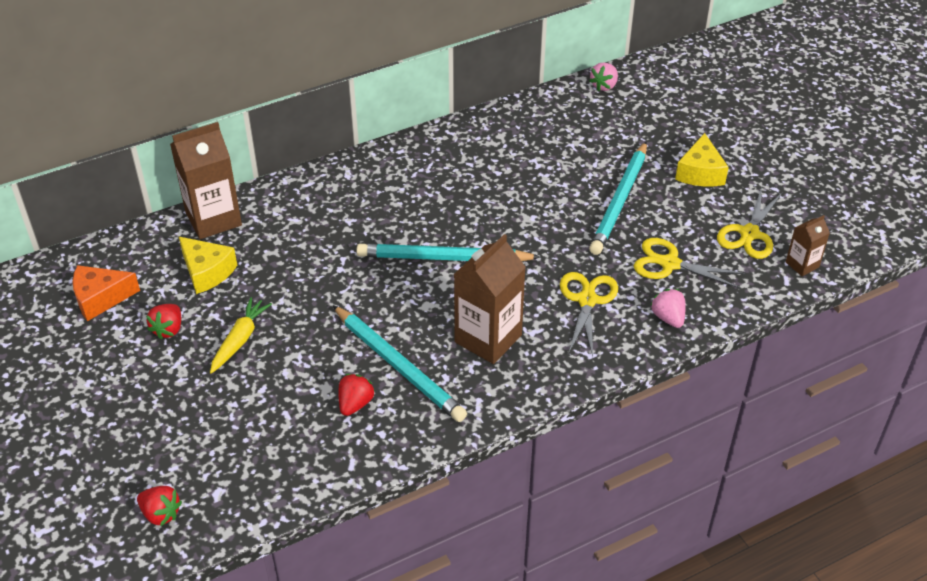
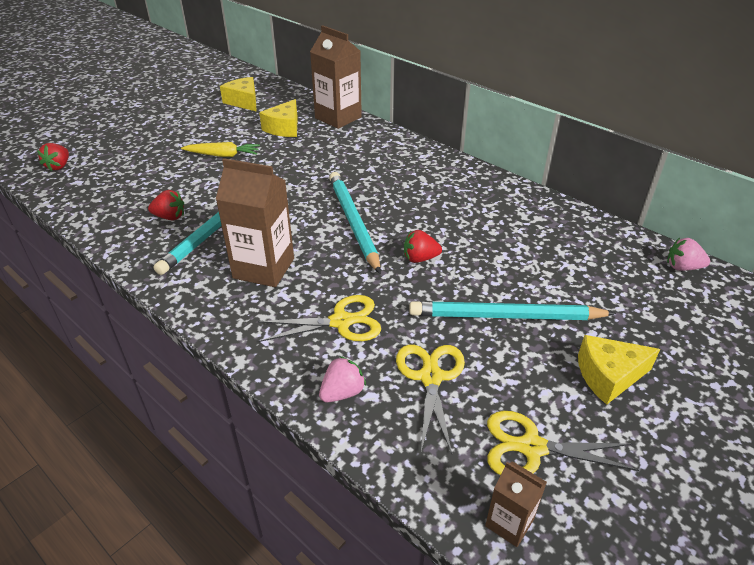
camera: 70 degrees right, 5 degrees down
(100, 298) = (244, 102): orange cheese -> yellow cheese
(168, 329) = (224, 129): red strawberry -> red strawberry (420, 258)

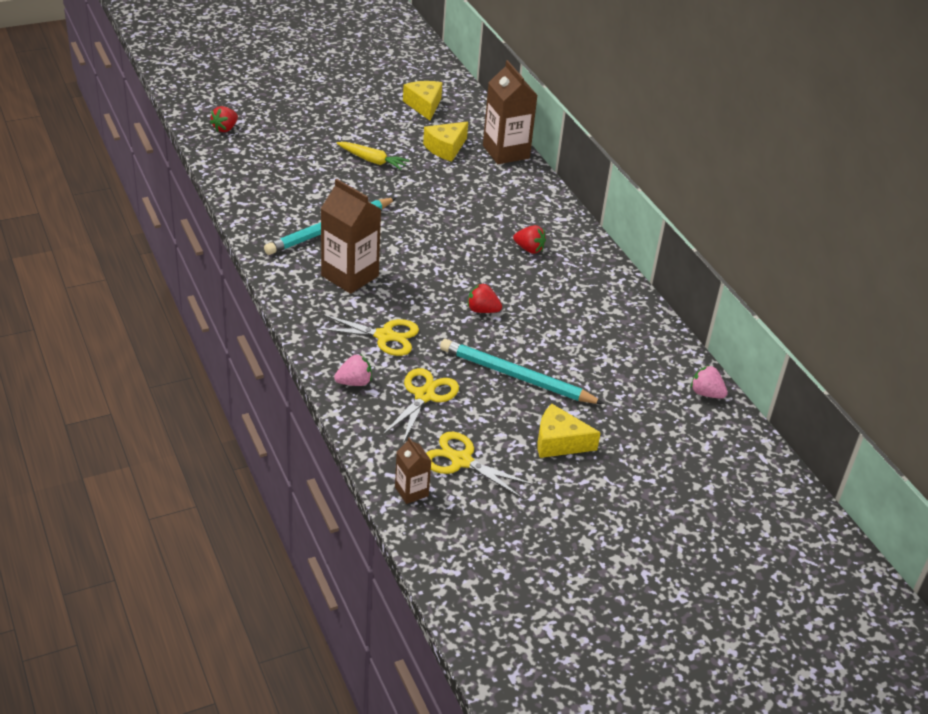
camera: 20 degrees right, 0 degrees up
(170, 217) = (297, 207): red strawberry -> red strawberry (529, 249)
(353, 222) = (448, 261): turquoise pencil -> none

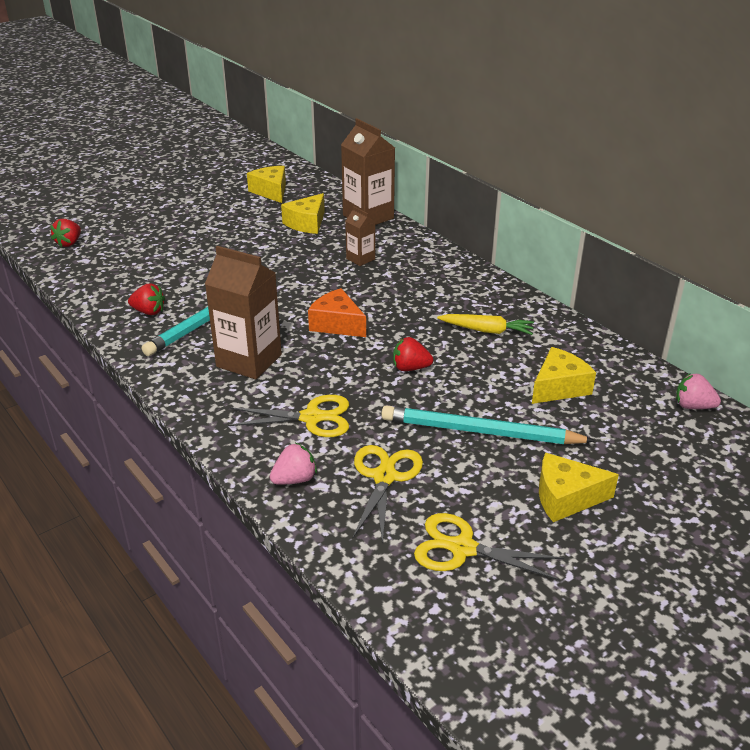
camera: 10 degrees left, 5 degrees down
(372, 160) = (235, 246): yellow carrot -> yellow carrot (486, 330)
(411, 491) = (417, 605): brown carton -> brown carton (360, 259)
(435, 257) = (337, 324): none -> orange cheese
(529, 249) = (432, 298): red strawberry -> red strawberry (149, 312)
(600, 353) = (559, 387): none -> yellow cheese

